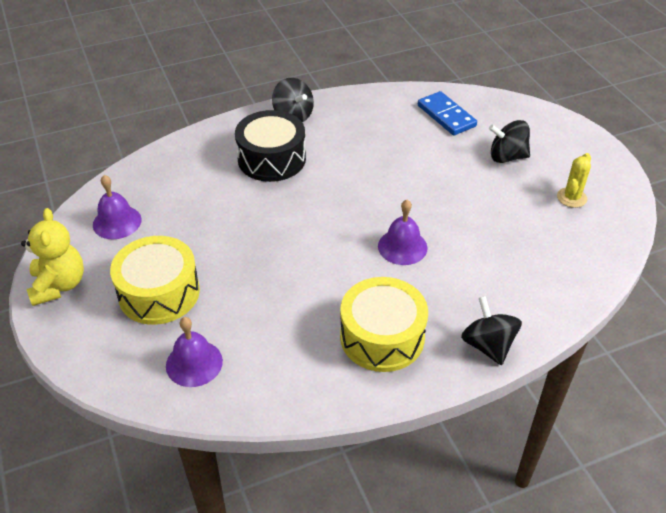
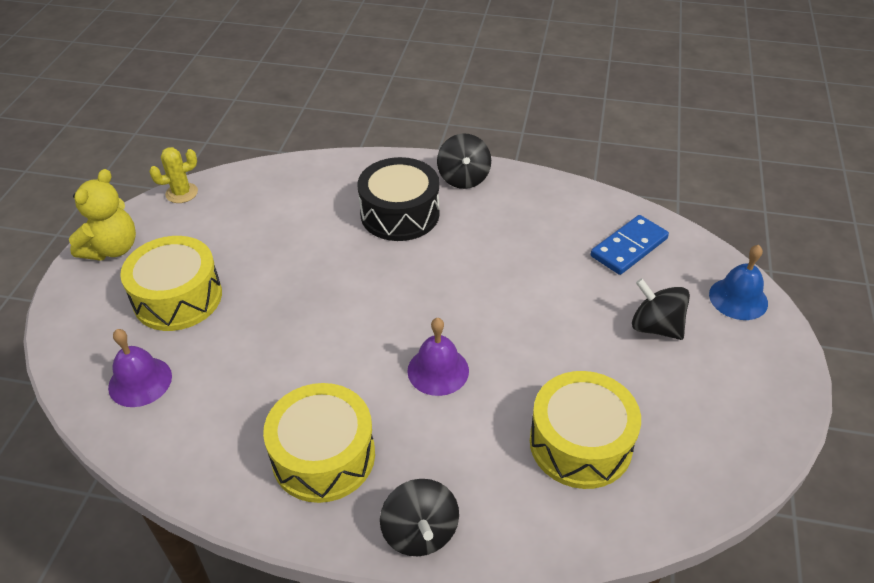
camera: 35 degrees right, 0 degrees up
(117, 222) = (209, 213): purple bell -> none
(446, 116) = (628, 247): blue domino -> blue domino turned 45 degrees clockwise
(488, 345) = (420, 532): black spinning top -> black spinning top turned 150 degrees clockwise
(528, 244) = (580, 443): none -> yellow drum
(536, 119) = (738, 298): none -> blue bell
(571, 197) = (690, 415): yellow cactus -> yellow cactus (181, 193)

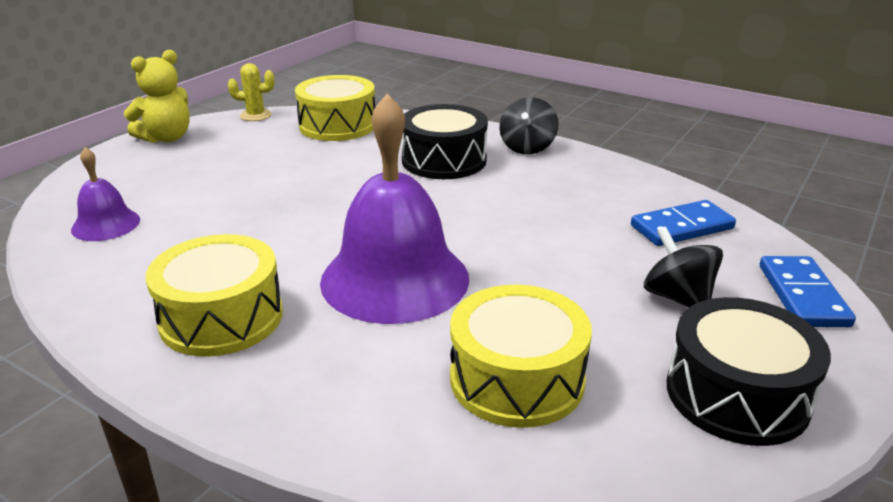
camera: 20 degrees right, 15 degrees down
(178, 298) = (191, 177): yellow drum -> yellow drum (337, 125)
(420, 532) = (268, 409): black spinning top -> none
(438, 370) = (395, 279): purple bell -> purple bell, size x2.05
(728, 408) = (737, 394): none -> black drum
(738, 298) = (803, 295): blue bell -> blue domino

